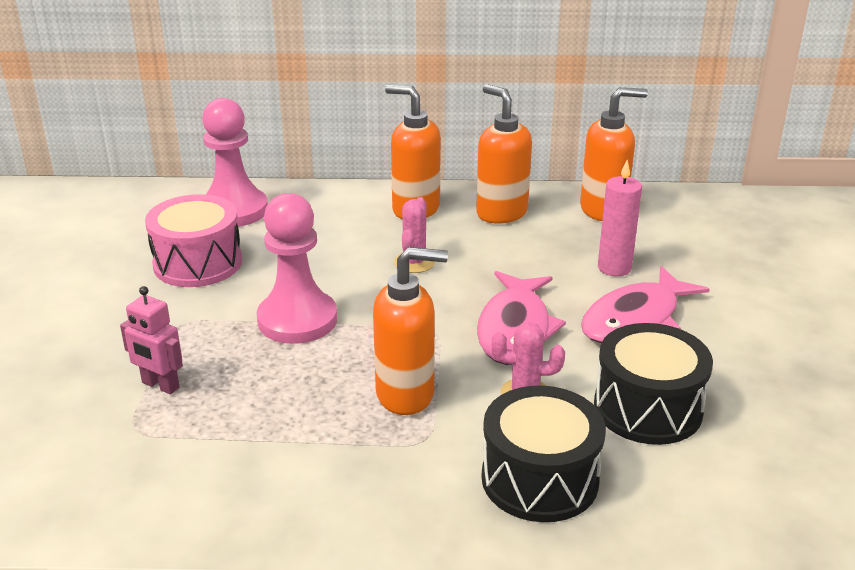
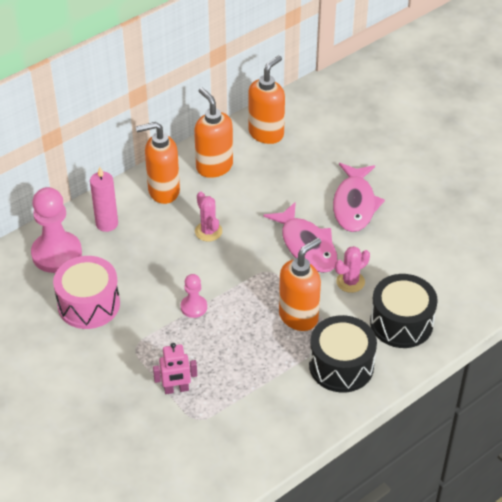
camera: 40 degrees left, 15 degrees up
(297, 320) = (194, 307): pink pawn -> pink pawn, size x0.51
(501, 213) = (214, 167): orange soap dispenser -> orange soap dispenser turned 45 degrees clockwise
(614, 268) = (312, 175): pink candle -> pink candle (107, 224)
(647, 408) = (408, 256): black drum -> black drum (341, 366)

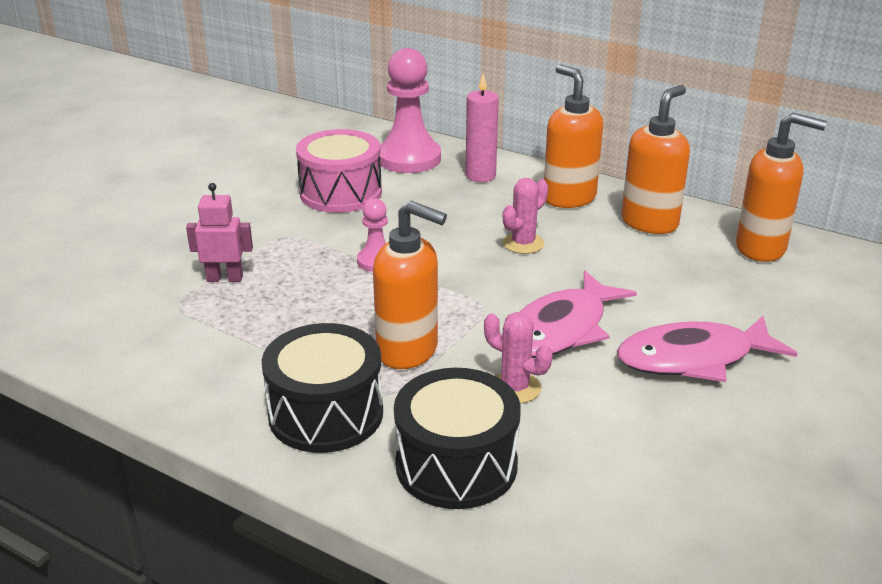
camera: 70 degrees right, 15 degrees down
(176, 389) = (225, 278): pink robot -> pink robot turned 120 degrees clockwise

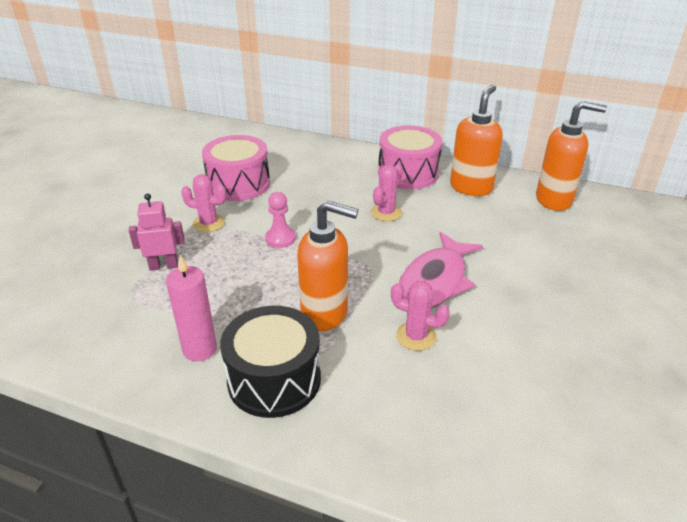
camera: 10 degrees left, 5 degrees up
(291, 235) = (208, 223): none -> pink cactus
(409, 158) = (283, 152): pink pawn -> none
(456, 465) = (391, 413): black drum -> none
(480, 176) = (339, 161): pink candle -> pink candle (200, 349)
(569, 198) = (408, 173): orange soap dispenser -> pink drum
(693, 358) = (538, 295): pink fish -> none

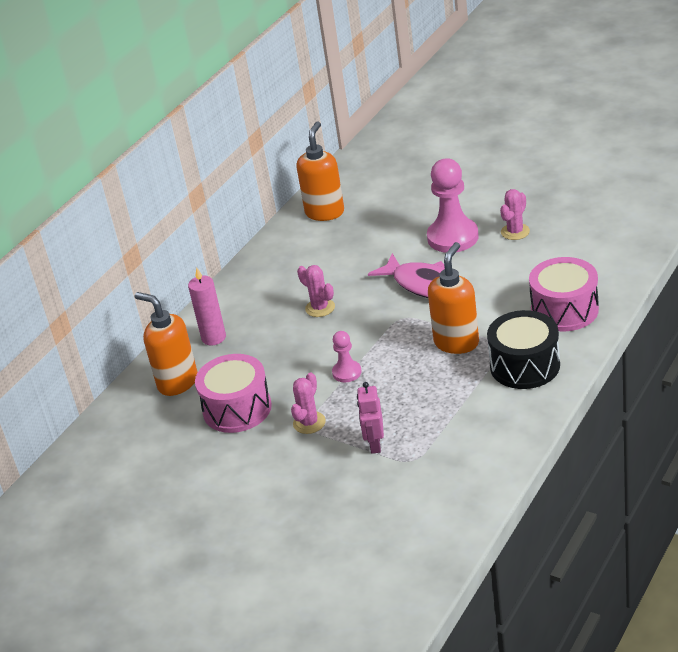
camera: 75 degrees left, 0 degrees up
(200, 349) = (489, 407): pink candle -> pink candle (214, 338)
(408, 173) = (252, 292): pink drum -> pink drum (564, 310)
(416, 336) = (488, 298): pink cactus -> pink cactus (515, 232)
(471, 187) = (290, 255): orange soap dispenser -> orange soap dispenser (177, 382)
(539, 297) = (453, 237): none -> pink pawn

